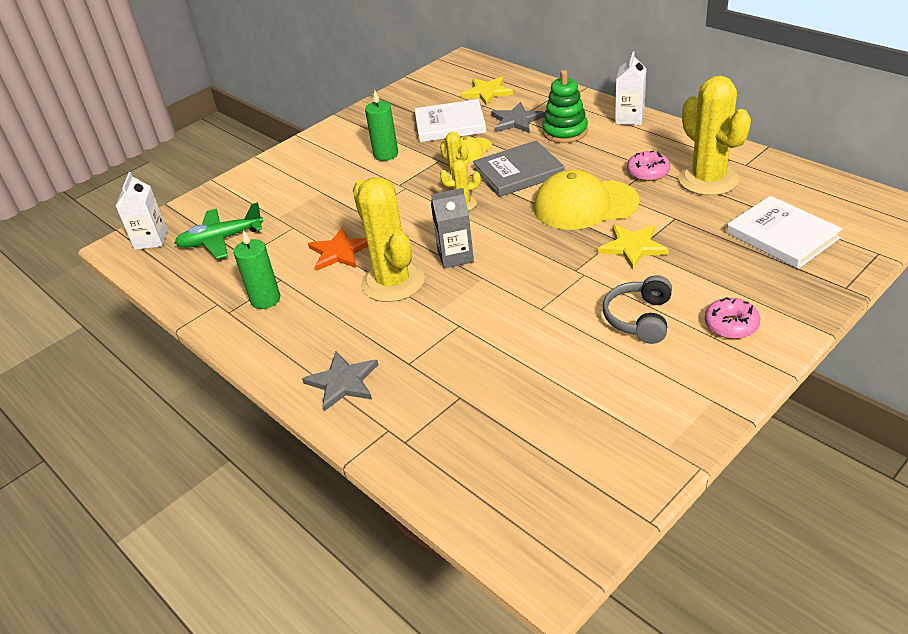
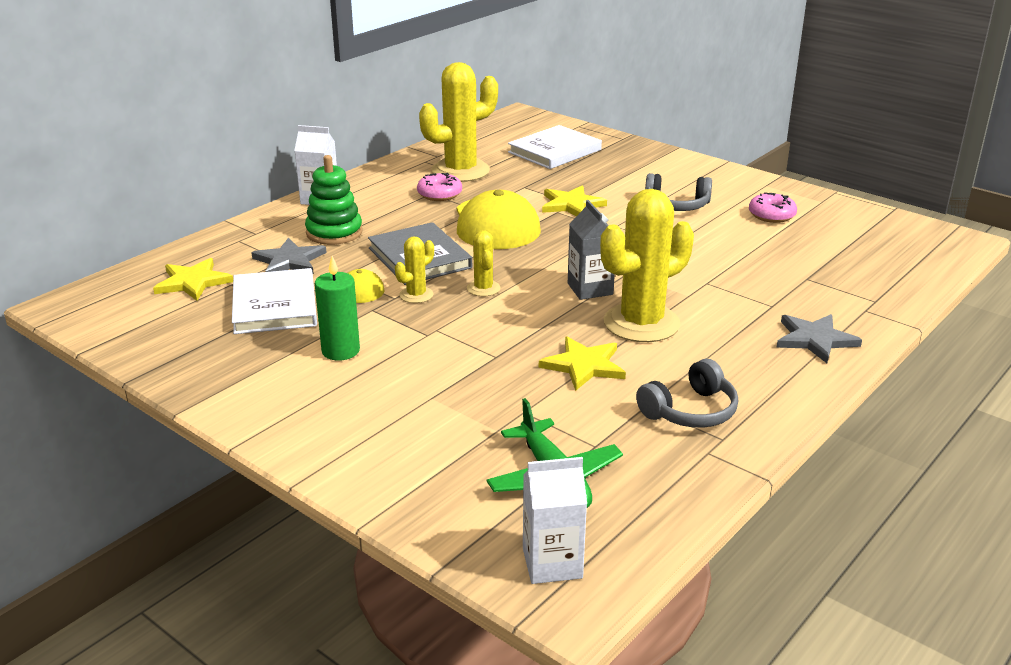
camera: 100 degrees left, 10 degrees down
(265, 299) = (690, 411): green candle -> grey headphones
(339, 252) = (584, 365): orange star -> yellow star
(731, 325) = (677, 175): pink donut -> pink donut (771, 215)

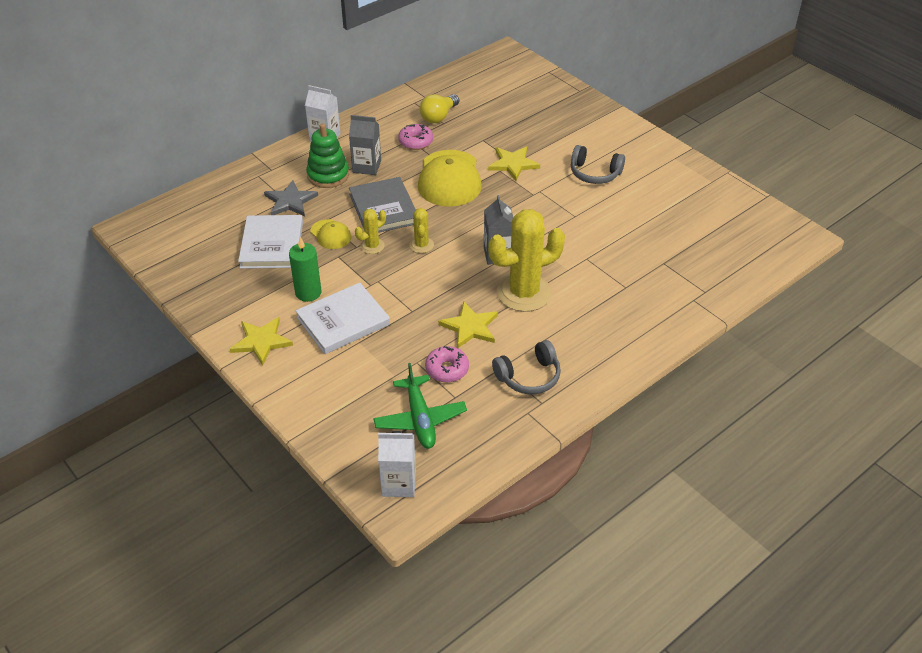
camera: 10 degrees right, 15 degrees up
(193, 282) = (220, 215): yellow star -> yellow star (261, 342)
(383, 221) = (367, 166): none -> grey carton
(460, 171) = (439, 116): yellow cactus -> yellow light bulb
(554, 151) = (519, 101): white book -> white book (343, 321)
(771, 215) = (665, 193): pink donut -> pink donut (447, 369)
(815, 339) = (643, 323): grey star -> none

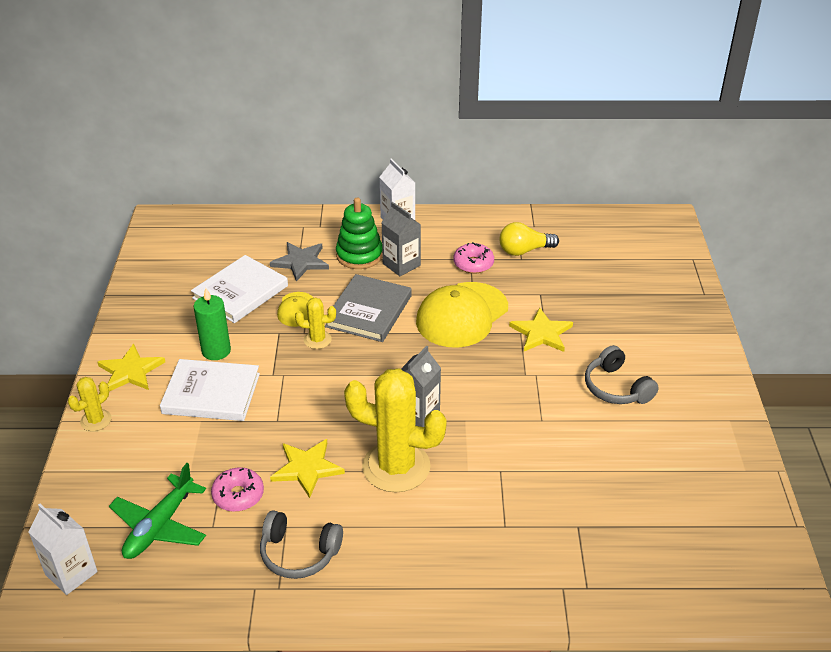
camera: 40 degrees right, 5 degrees down
(421, 245) = (360, 364): yellow cactus -> yellow cactus (96, 420)

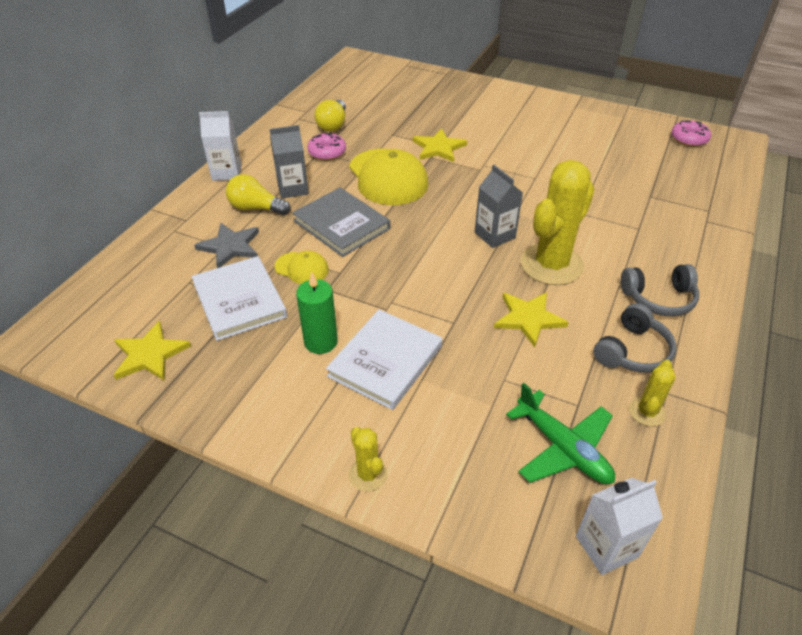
camera: 65 degrees left, 5 degrees up
(130, 371) = (303, 423): yellow star -> yellow star (150, 354)
(238, 495) = (543, 375): pink donut -> pink donut (689, 139)
(317, 340) = (357, 266): yellow cactus -> yellow cactus (647, 412)
(359, 255) = (256, 208): green stacking toy -> yellow light bulb
(616, 388) = (519, 136): grey headphones -> grey headphones (659, 298)

